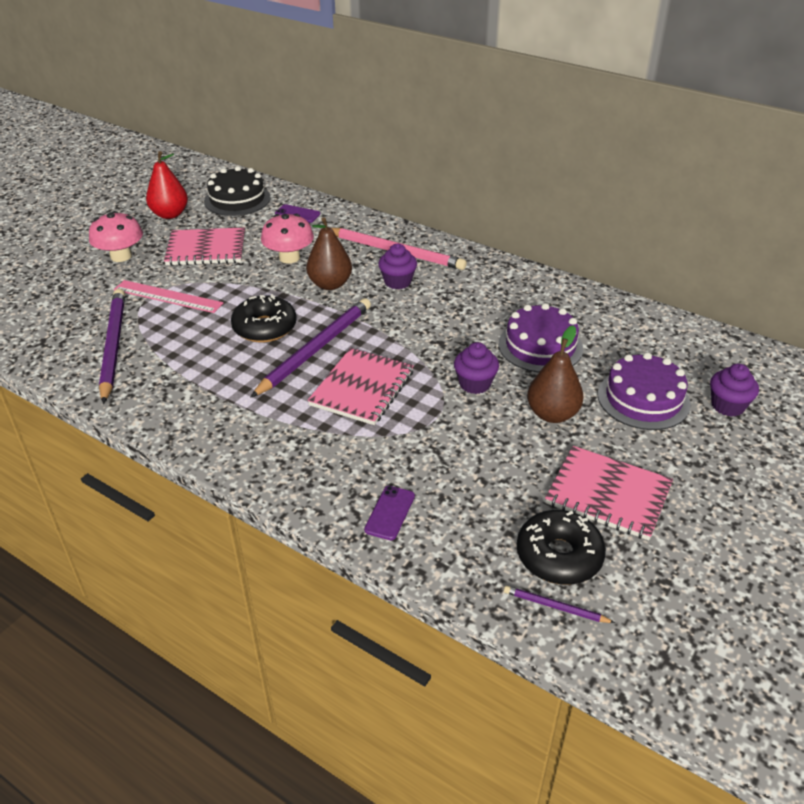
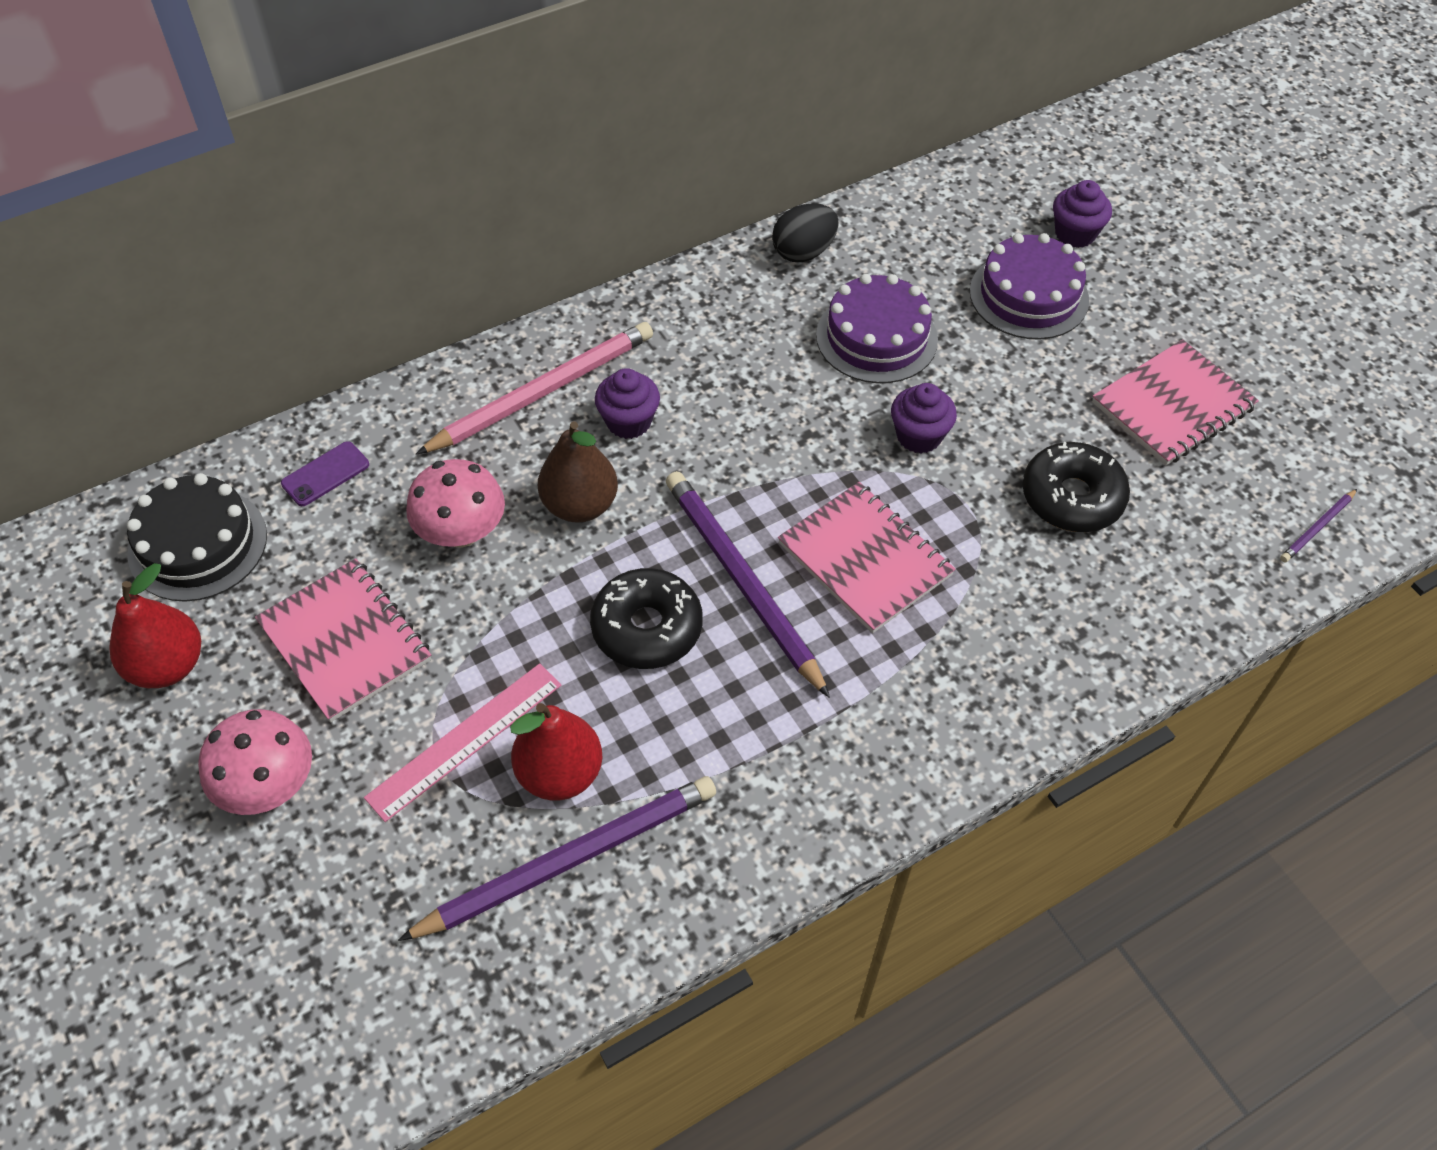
camera: 65 degrees left, 15 degrees up
(113, 346) = (569, 860): purple pencil -> purple pencil turned 135 degrees clockwise
(162, 328) = (560, 773): none -> red pear
(206, 249) = (345, 641): pink notebook -> pink notebook turned 60 degrees counterclockwise
(390, 513) = (1122, 620): purple phone -> none
(552, 414) = (1016, 388): brown pear -> none
(559, 556) = (1248, 491): black donut -> black donut (1072, 497)
(582, 301) = (803, 252): none -> black egg

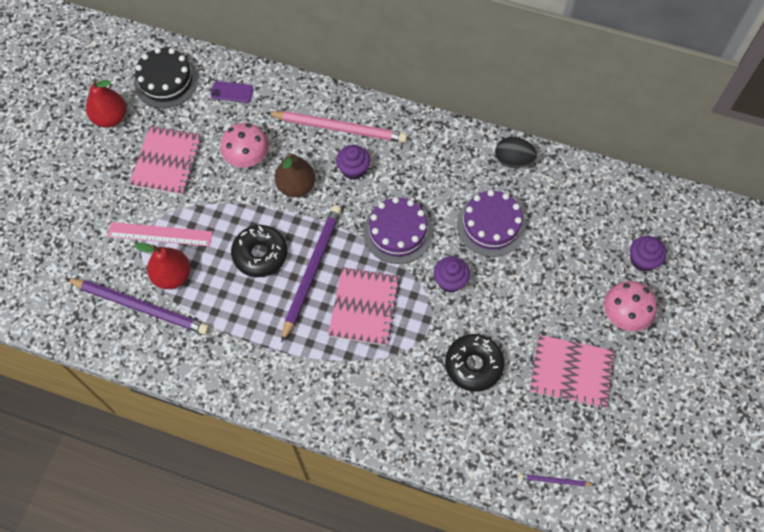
camera: 50 degrees right, 10 degrees up
(268, 785) = (92, 189): pink mushroom -> pink mushroom (624, 314)
(1029, 295) = (580, 268): purple cake -> purple cake (397, 232)

